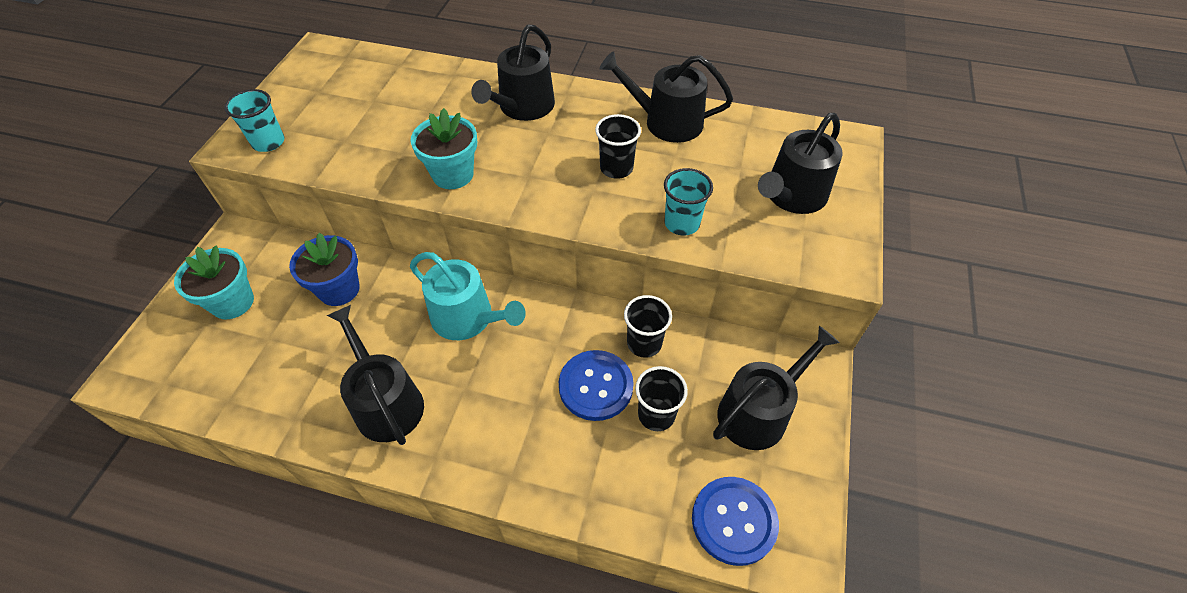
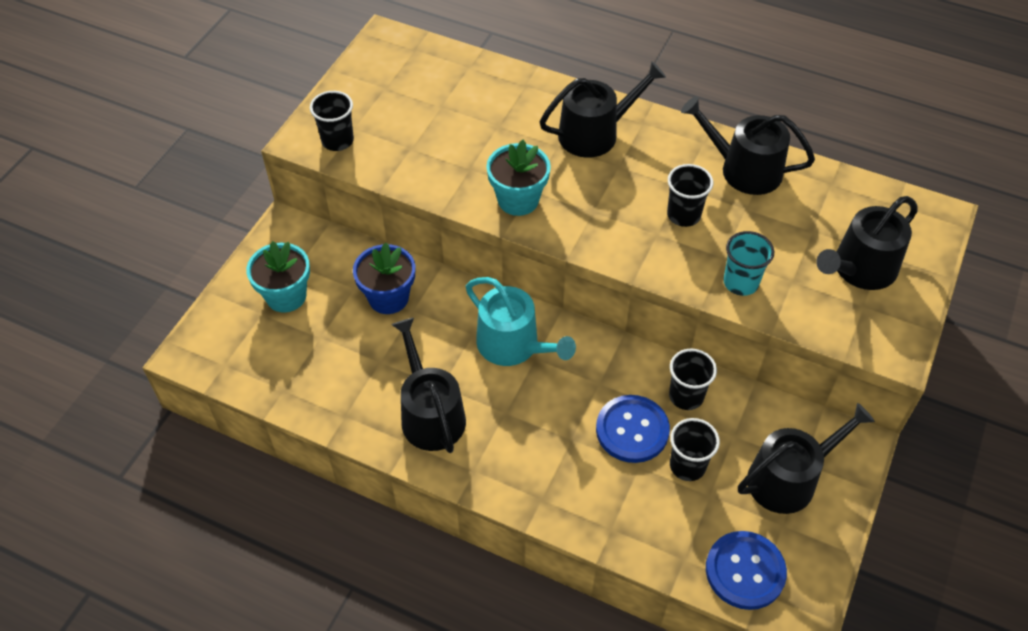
camera: 10 degrees right, 0 degrees up
(268, 142) = (337, 141): turquoise cup -> black cup
(523, 107) = (595, 133): black watering can -> black watering can turned 150 degrees counterclockwise

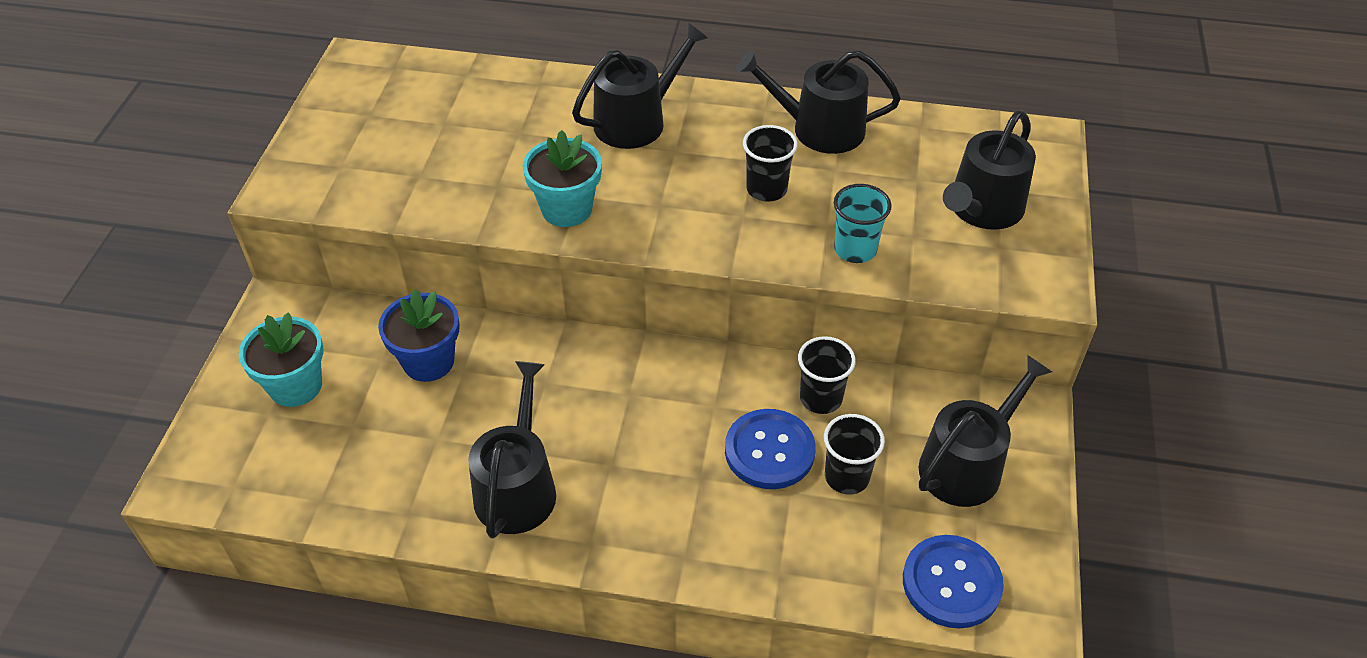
camera: 15 degrees left, 5 degrees down
(337, 141) = (324, 183): black cup -> none
(430, 414) = (517, 487): black watering can -> black watering can turned 45 degrees clockwise
(513, 345) = (599, 384): turquoise watering can -> none

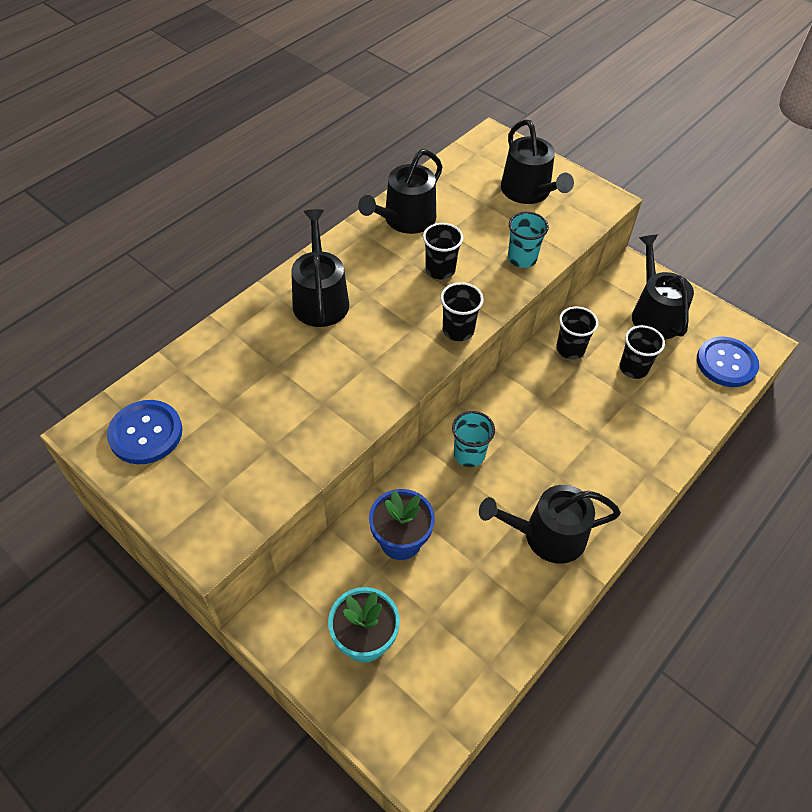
camera: 60 degrees left, 5 degrees up
(517, 487) = (547, 535): black watering can -> black watering can turned 45 degrees counterclockwise
(566, 209) = (378, 376): turquoise flower pot -> none
(581, 369) = (469, 454): none -> turquoise cup
(686, 242) = (458, 330): none -> black cup
(769, 451) = (594, 392): blue button -> blue button (146, 433)

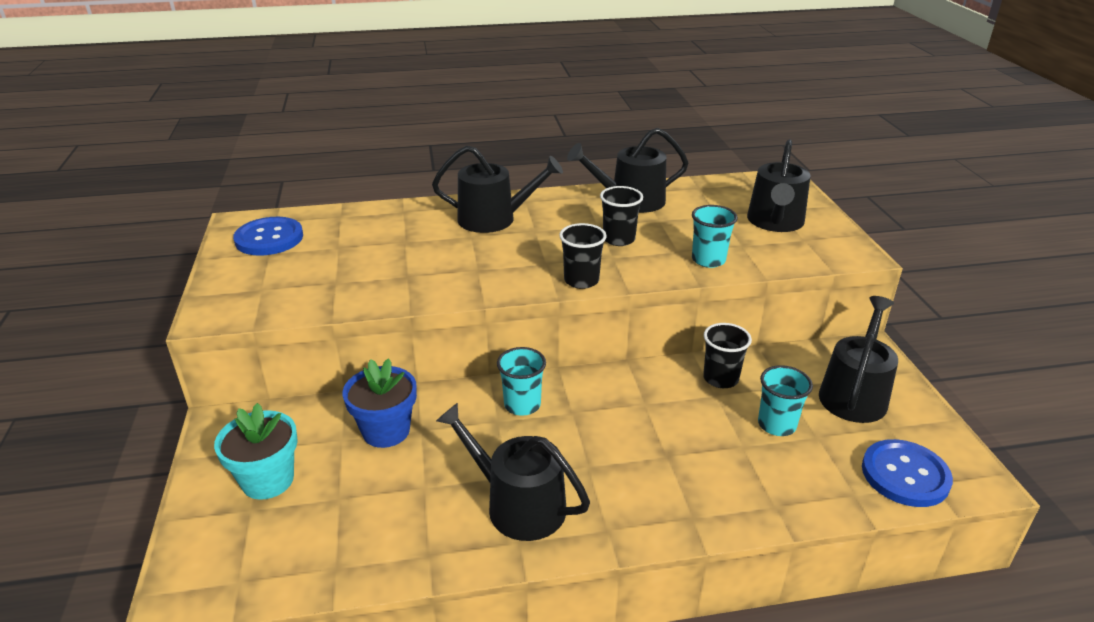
camera: 40 degrees right, 20 degrees down
(320, 299) = (494, 219): black watering can -> black watering can turned 60 degrees clockwise
(633, 368) = (776, 425): black cup -> turquoise cup

